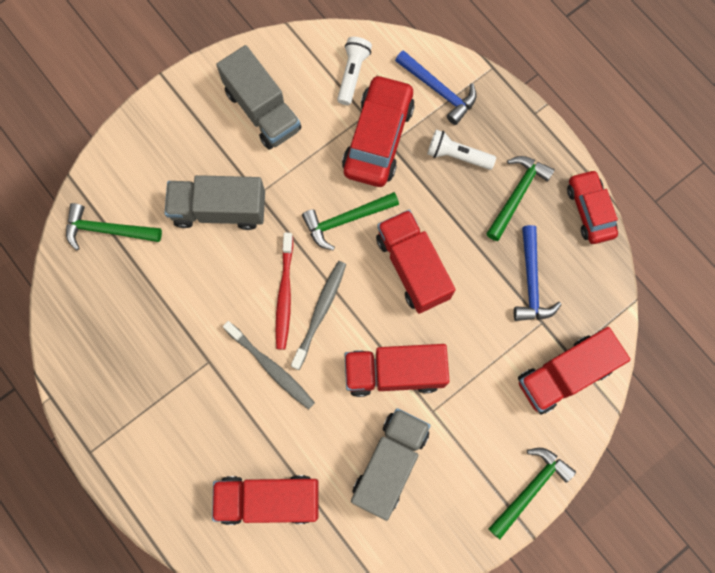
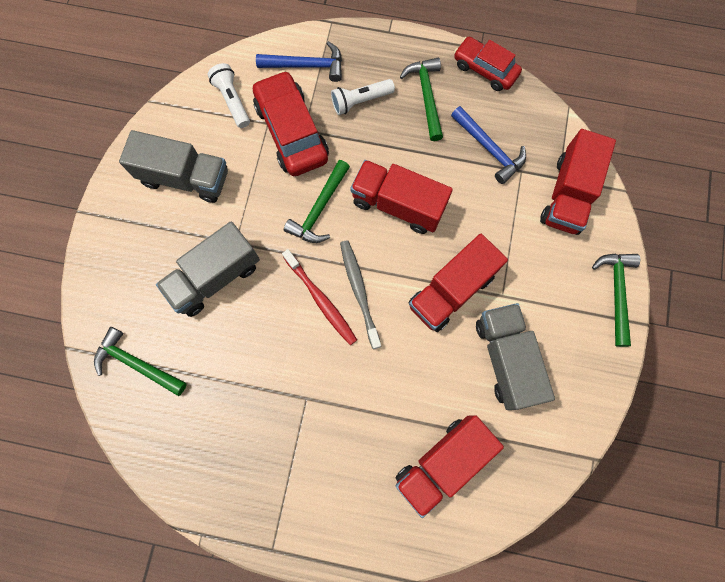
camera: 40 degrees left, 0 degrees up
(108, 230) = (137, 364): green hammer -> green hammer turned 60 degrees clockwise
(271, 368) = (358, 362): grey toothbrush -> none

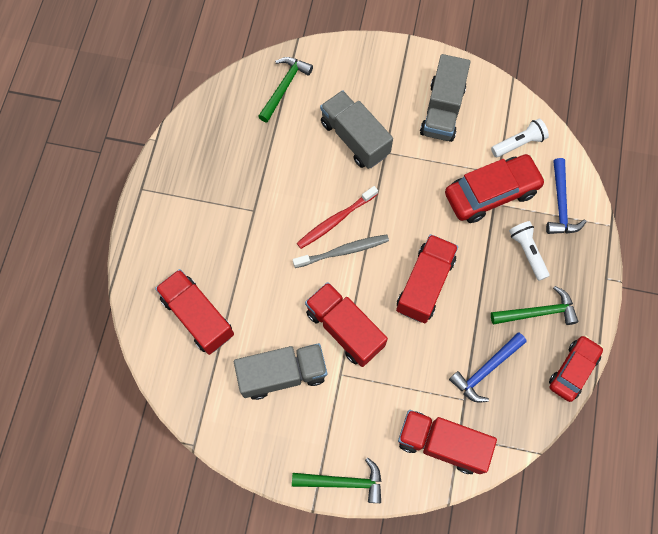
camera: 90 degrees right, 5 degrees down
(319, 209) = (418, 218): green hammer -> none

